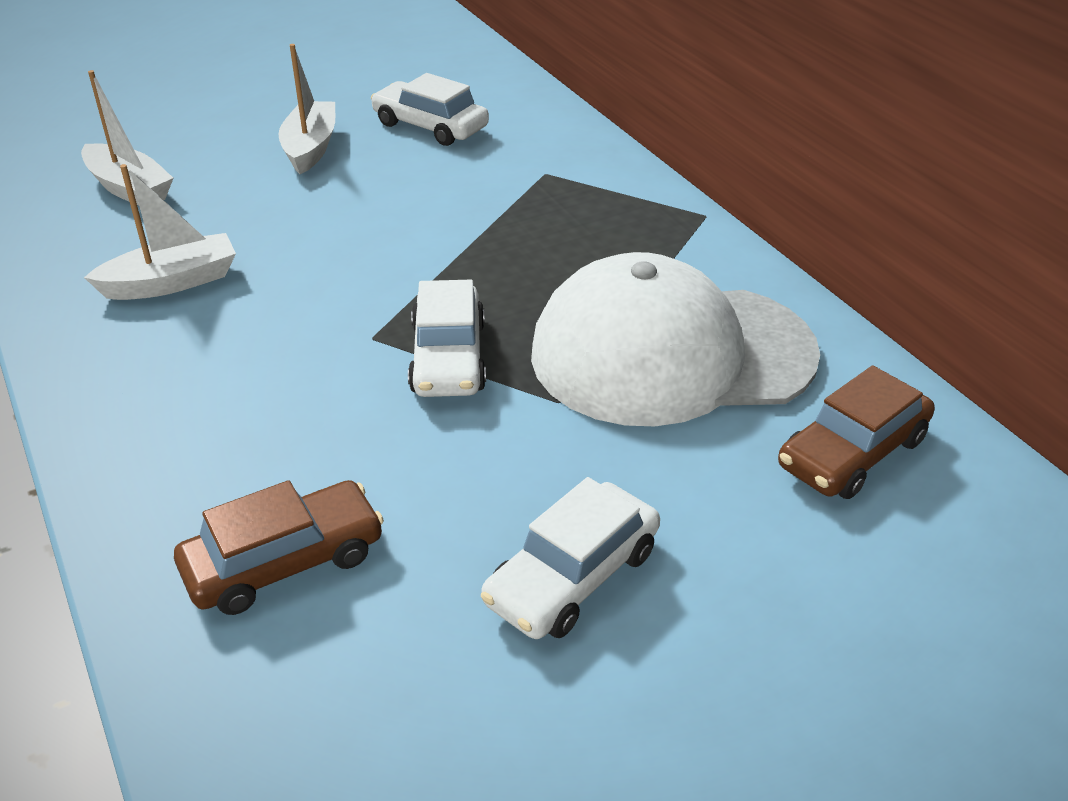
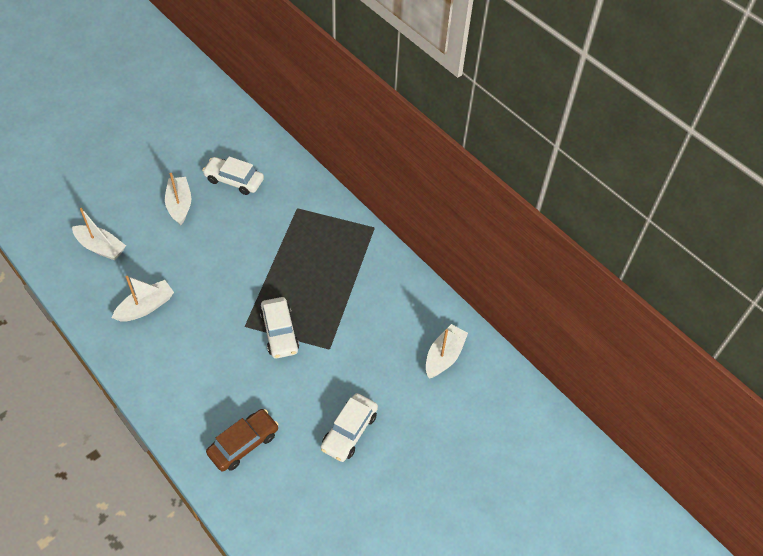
camera: 15 degrees left, 15 degrees up
(671, 353) = (370, 315): white cap -> none
(852, 452) = (444, 356): brown car -> white boat

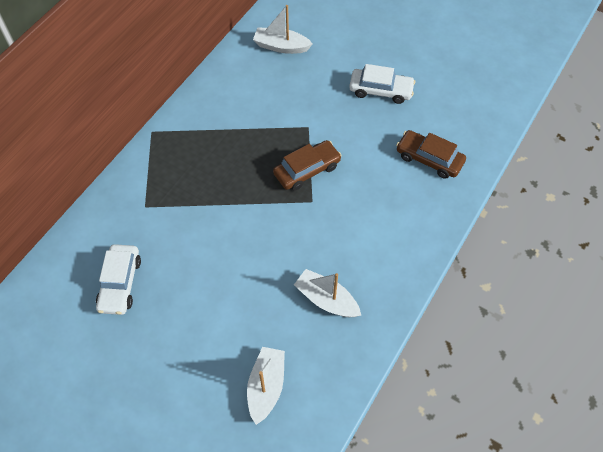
camera: 105 degrees left, 5 degrees up
(179, 205) = (175, 327): white boat -> none
(279, 332) = (307, 170): white car -> brown car

